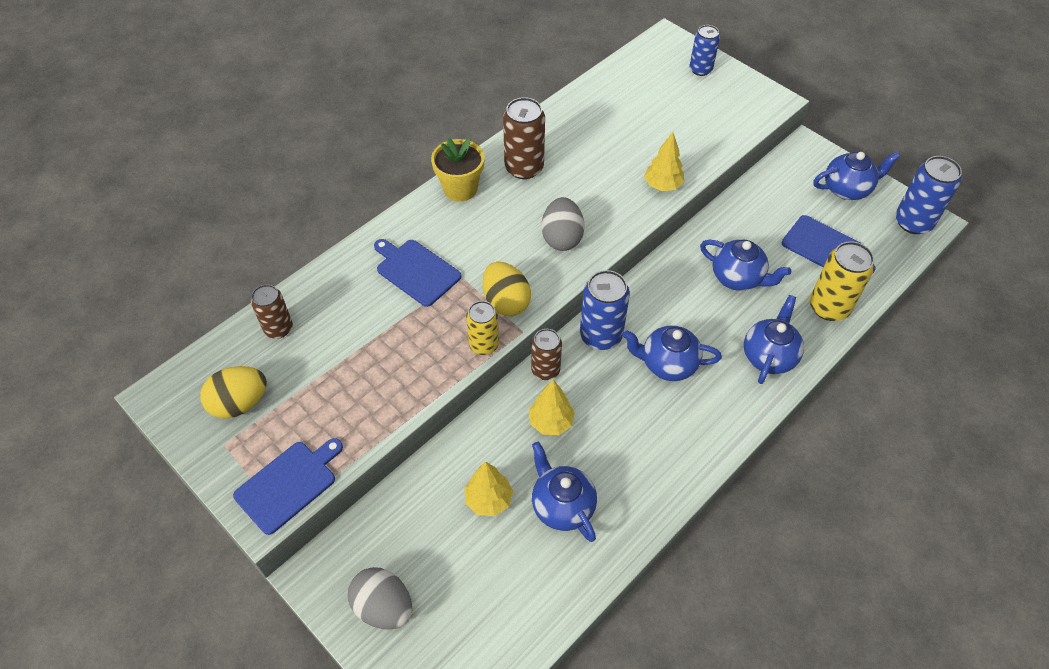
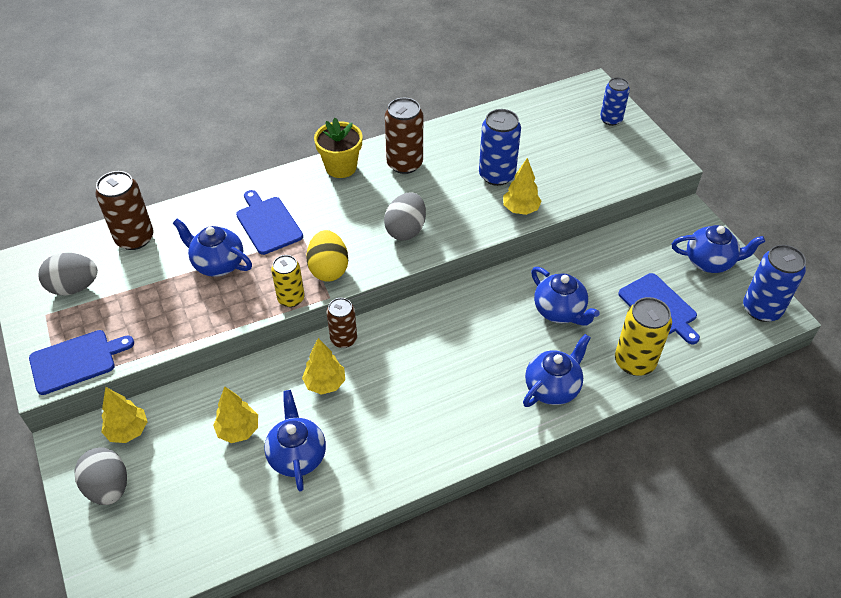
camera: 20 degrees right, 5 degrees down
(240, 403) = (74, 287): yellow egg -> grey egg
(278, 328) = (135, 238): brown can -> brown can, size x1.52
(372, 540) = (128, 431): none -> yellow tree
(600, 335) = (407, 325): blue can -> blue can (497, 175)
(667, 364) = (454, 366): blue teapot -> blue teapot (218, 264)

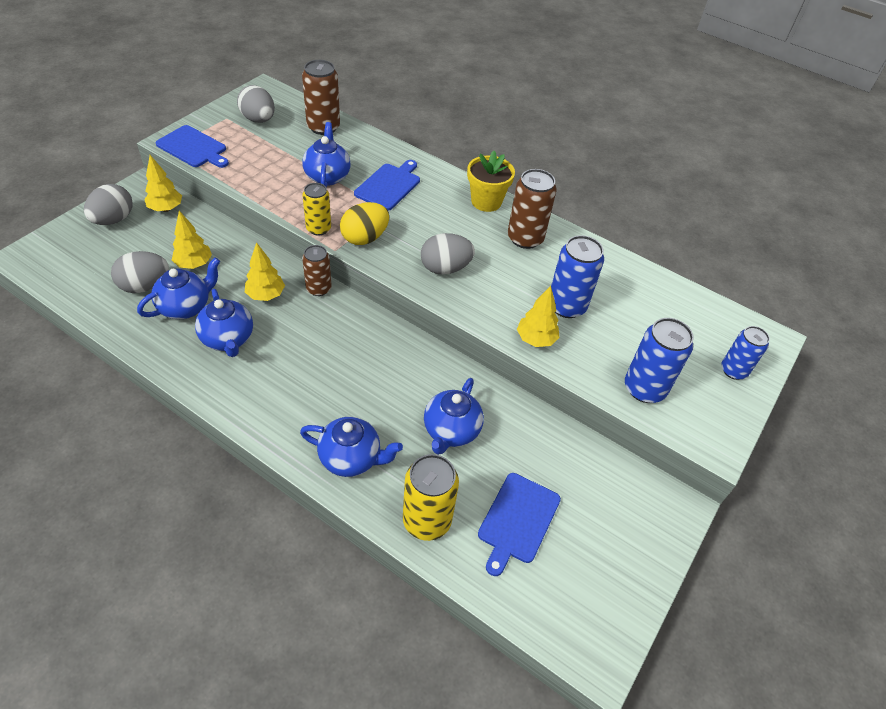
camera: 55 degrees right, 0 degrees up
(241, 484) = (145, 286): none -> grey egg
(710, 262) = (623, 552): blue teapot -> blue teapot (228, 339)
(761, 309) = (590, 633): blue can -> blue can (644, 388)

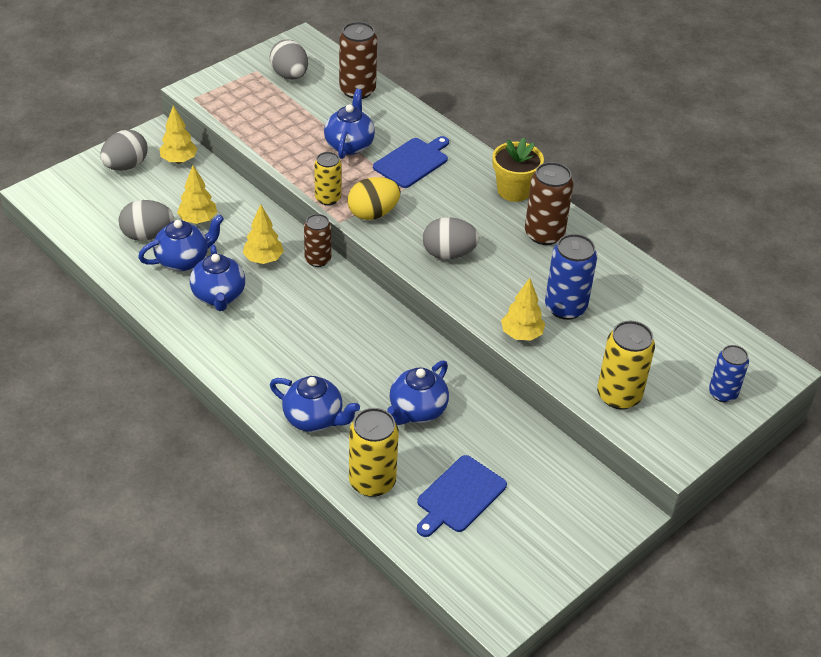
camera: 15 degrees right, 5 degrees down
(193, 148) = (216, 100): blue cutting board -> none
(644, 388) = (619, 395): blue can -> yellow can

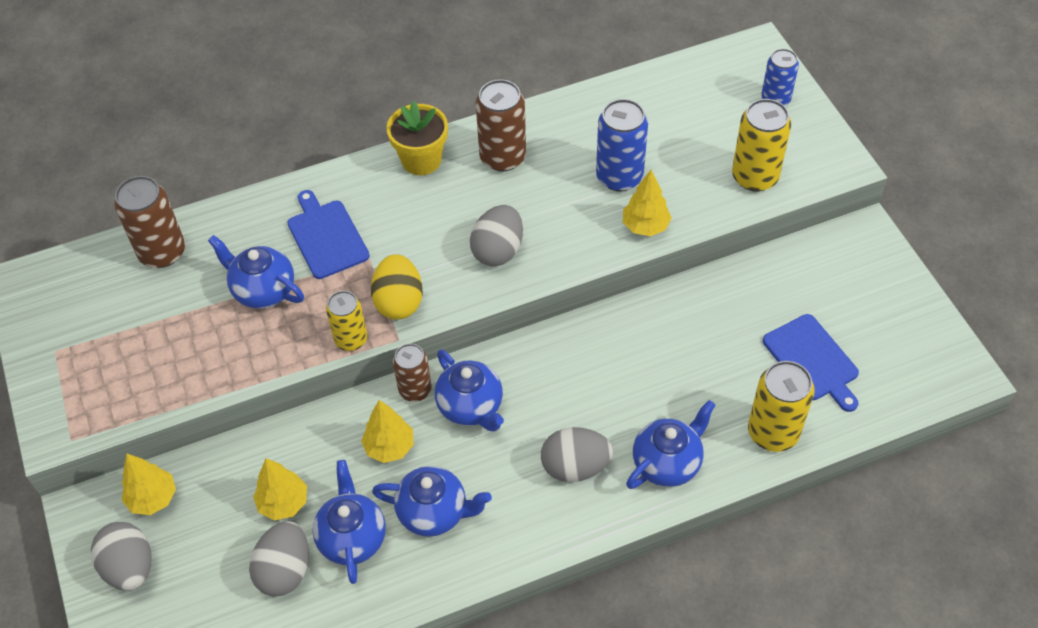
camera: 65 degrees left, 10 degrees up
(290, 75) = (89, 316): grey egg -> grey egg (575, 467)
(417, 410) = (686, 362): blue teapot -> blue teapot (471, 406)

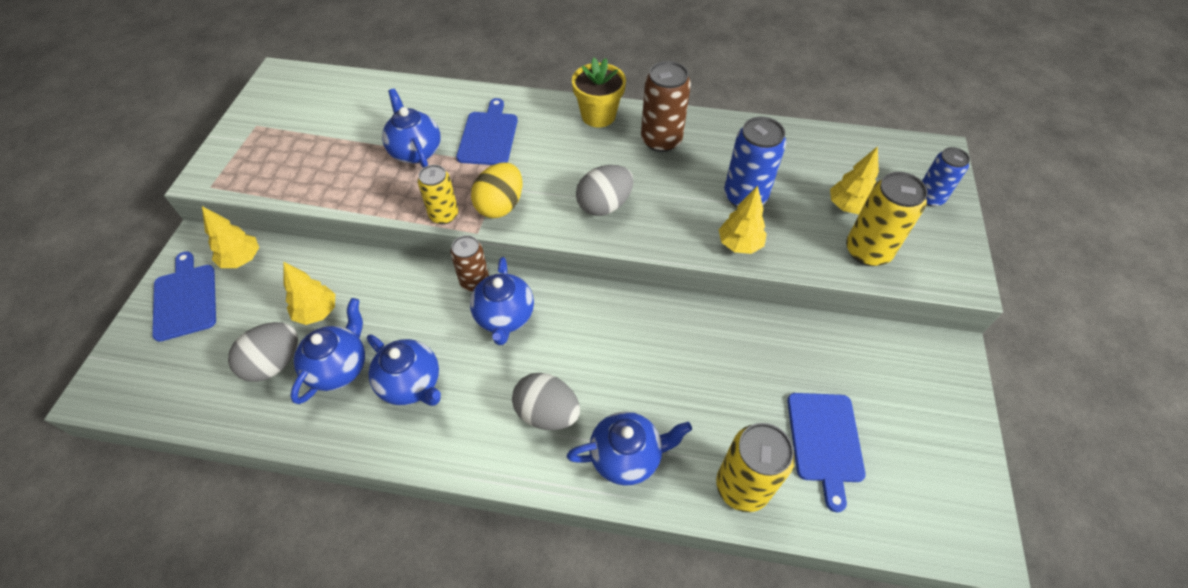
camera: 30 degrees right, 0 degrees up
(130, 567) = (185, 299): grey egg -> blue cutting board
(162, 252) = (375, 96): brown can -> none
(389, 447) = (421, 314): yellow tree -> yellow tree (847, 207)

